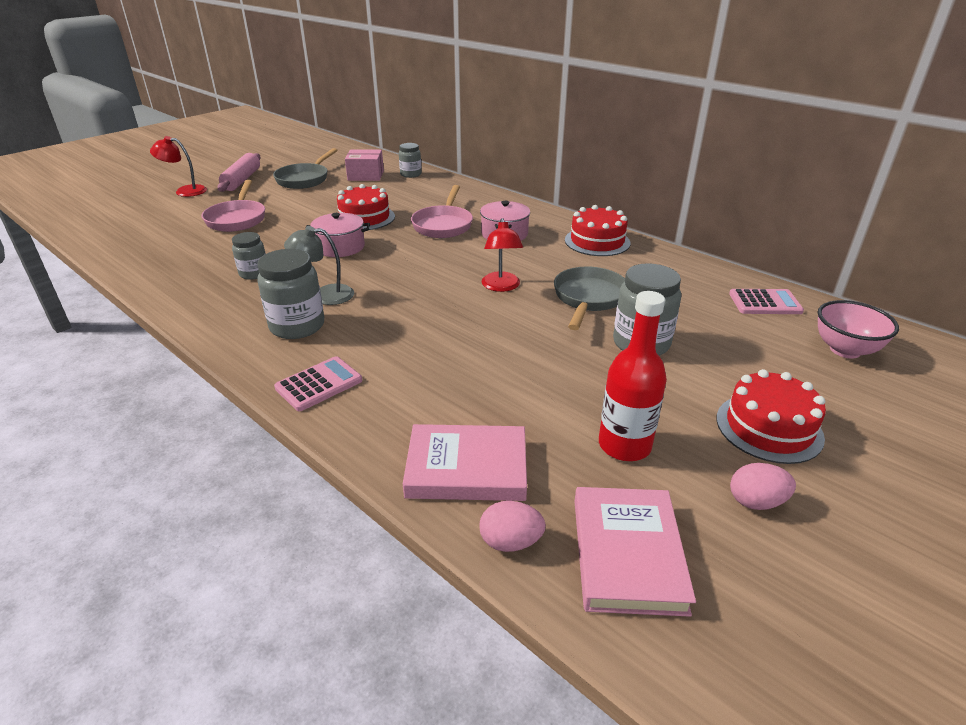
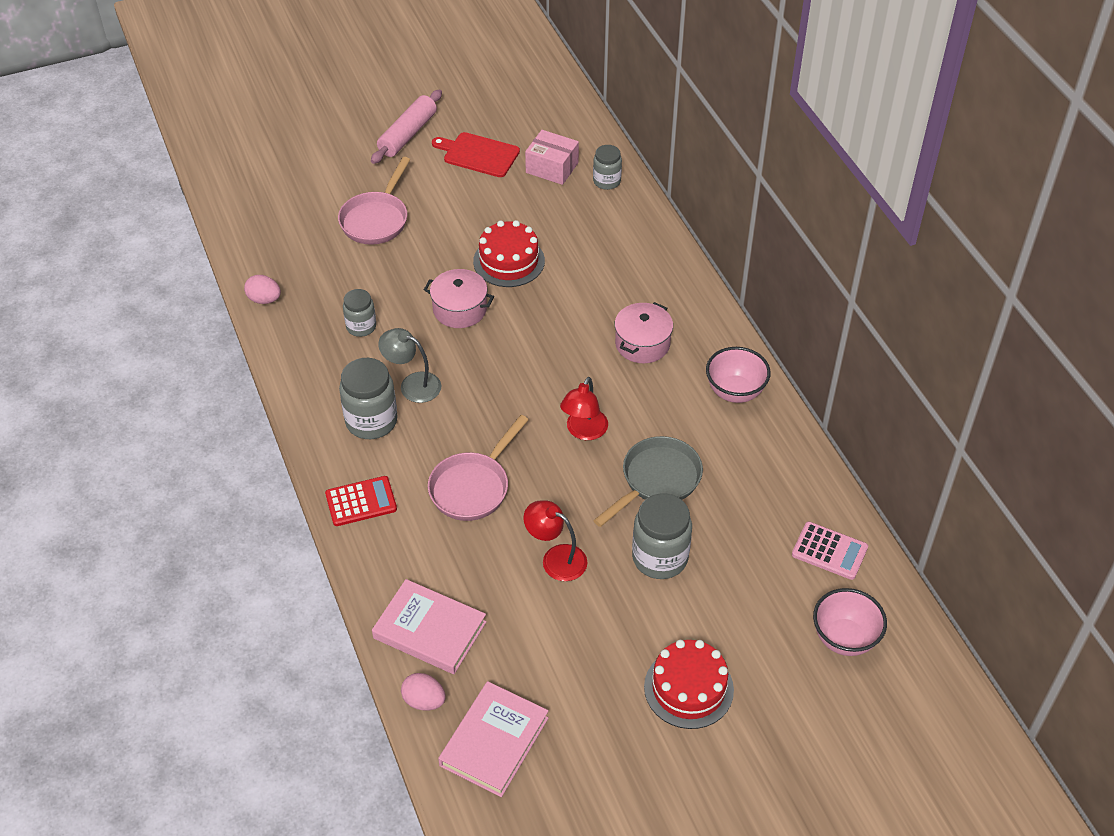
camera: 25 degrees right, 15 degrees up
(185, 191) = (339, 141): red lamp -> red lamp (556, 558)
(305, 179) = (478, 154): grey pan -> red cutting board
(319, 384) = (361, 502): pink calculator -> red calculator
(443, 225) = (586, 304): pink pan -> pink pan (473, 487)
(597, 241) = (735, 392): red cake -> pink bowl
(624, 445) = (559, 658): red bottle -> none
(756, 502) = (616, 743): pink egg -> pink egg (264, 299)

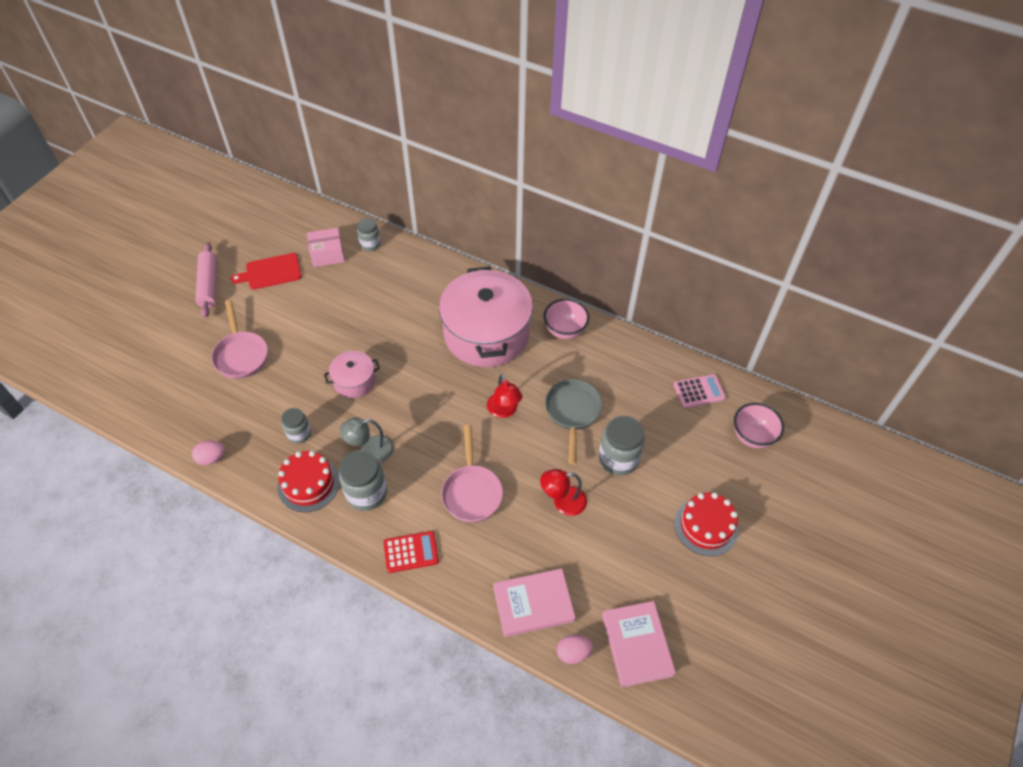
camera: 40 degrees left, 5 degrees up
(361, 502) = (411, 552): red calculator -> red calculator turned 45 degrees clockwise
(509, 261) = (356, 331): red cake -> red cake (308, 484)
(642, 343) = (486, 334): pink pot -> pink pot, size x2.13

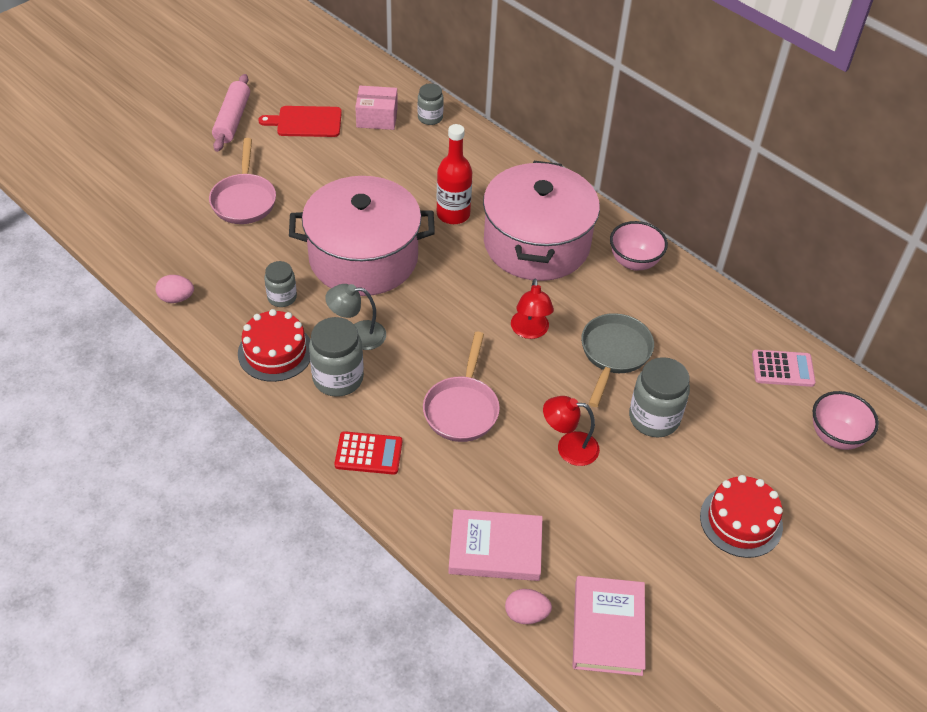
camera: 15 degrees right, 5 degrees down
(354, 381) = (363, 258): pink pot -> pink pot, size x2.13
(414, 325) = (453, 214): none -> red bottle

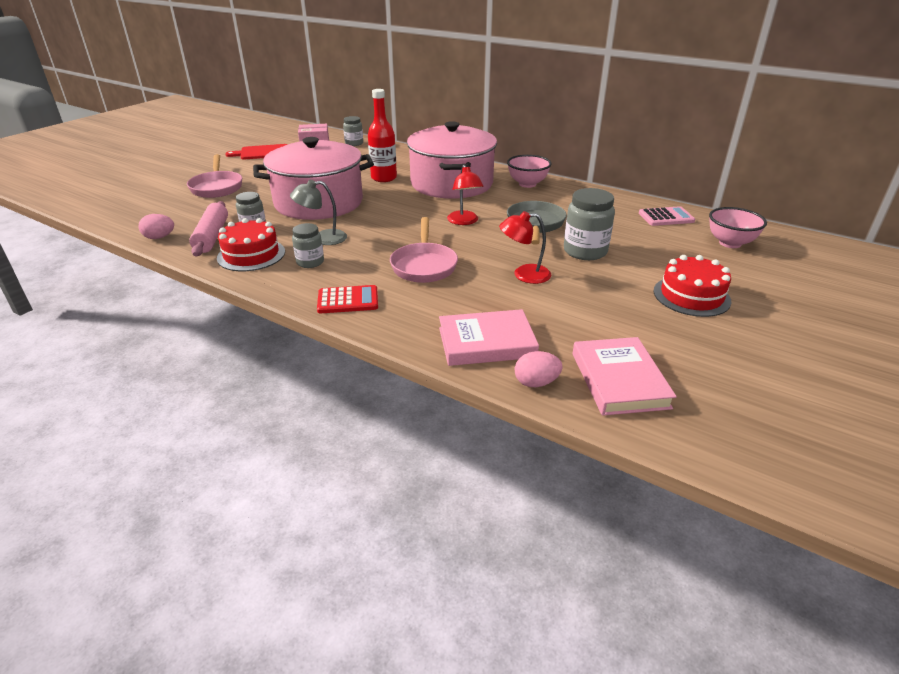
camera: 10 degrees left, 15 degrees down
(232, 120) = (205, 156): pink rolling pin -> pink rolling pin (212, 236)
(338, 378) = (310, 262): grey jar -> grey jar, size x0.61

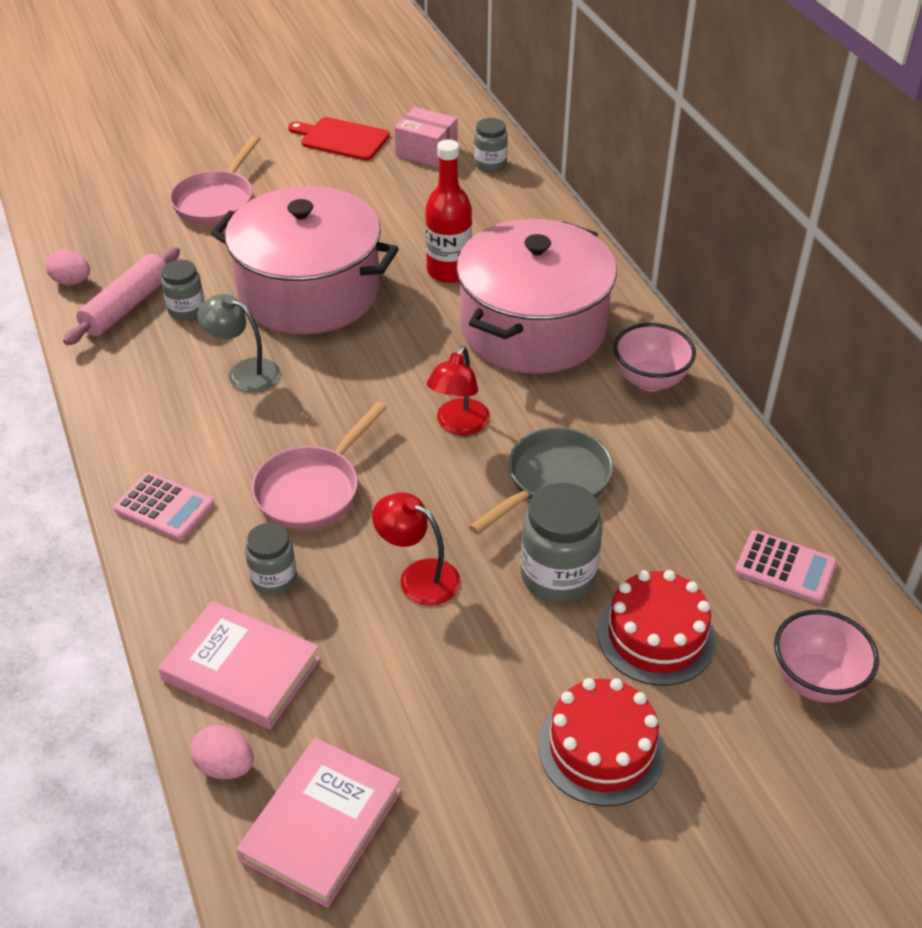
camera: 35 degrees right, 10 degrees up
(251, 255) = (137, 365): red cake -> red cake (656, 636)
(310, 262) = (188, 413): grey jar -> grey jar (274, 579)
(348, 300) = (164, 507): red calculator -> pink calculator

